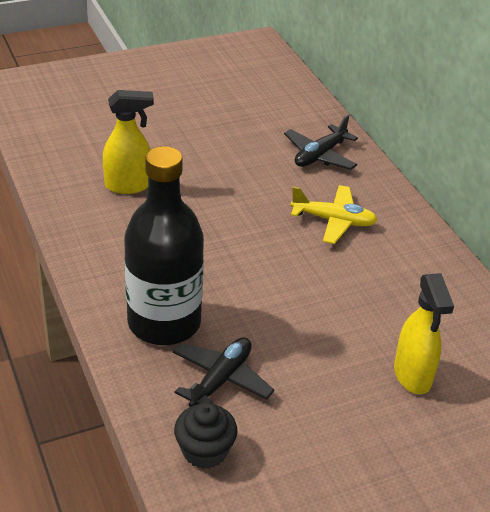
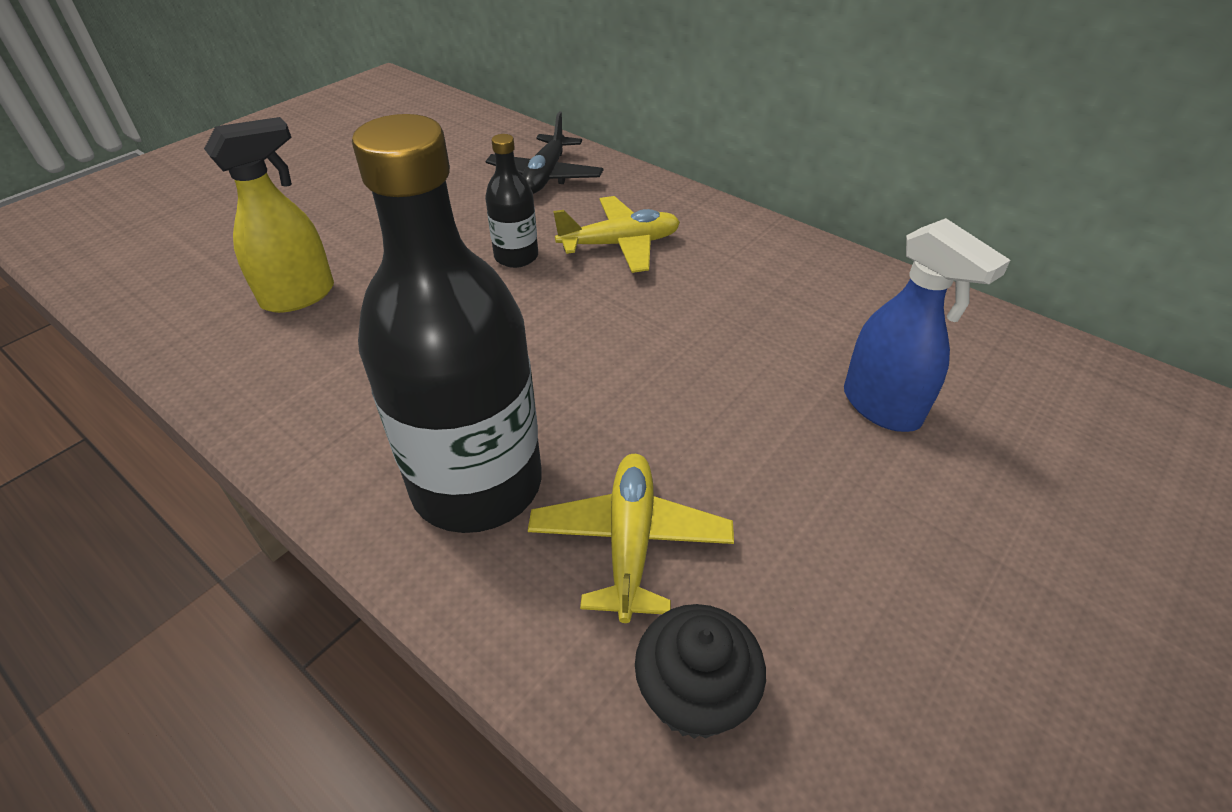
camera: 25 degrees left, 5 degrees up
(221, 380) = (630, 542): black plane -> yellow plane
(264, 205) = (516, 256): none -> black bottle
(412, 376) = (882, 407): yellow spray bottle -> blue spray bottle

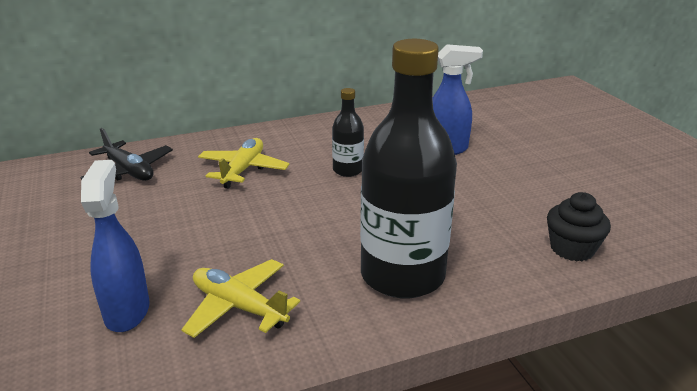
camera: 60 degrees left, 15 degrees down
(299, 296) = (127, 311): yellow spray bottle -> blue spray bottle
(516, 256) = (207, 207): black bottle -> black bottle (348, 170)
(630, 542) = (478, 239): yellow plane -> yellow plane (239, 307)

